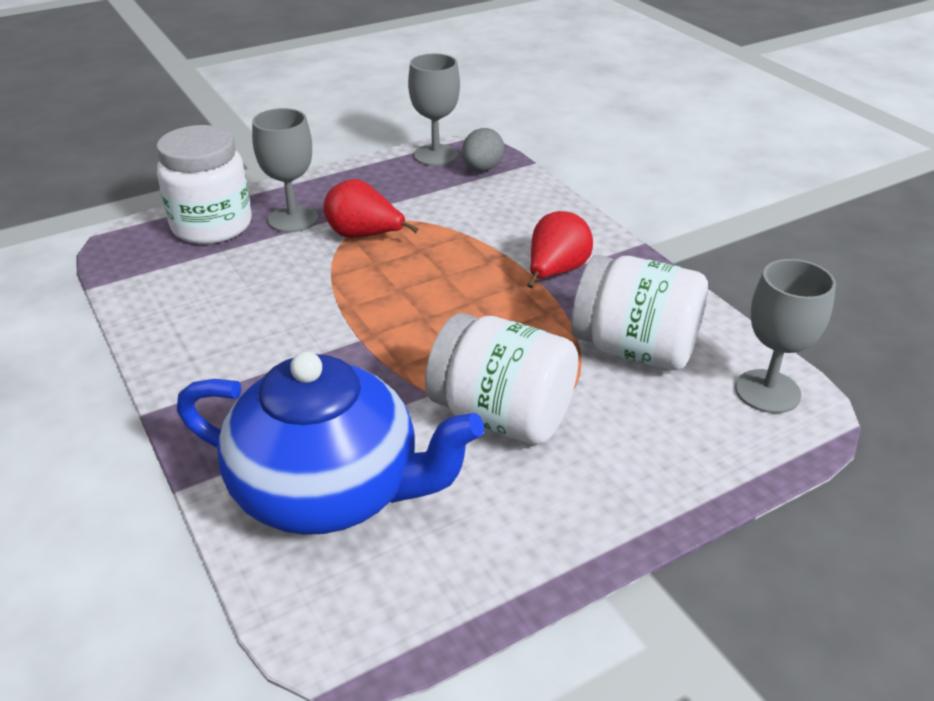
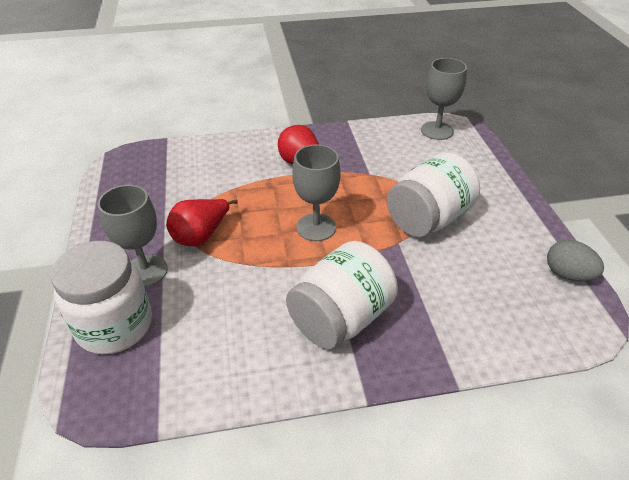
camera: 70 degrees left, 5 degrees up
(330, 491) = (475, 304): blue teapot -> none
(435, 155) = (115, 177): grey goblet -> grey goblet (316, 227)
(482, 169) = (155, 161): grey egg -> grey egg (567, 274)
(634, 349) = (388, 158): white jar -> white jar (341, 318)

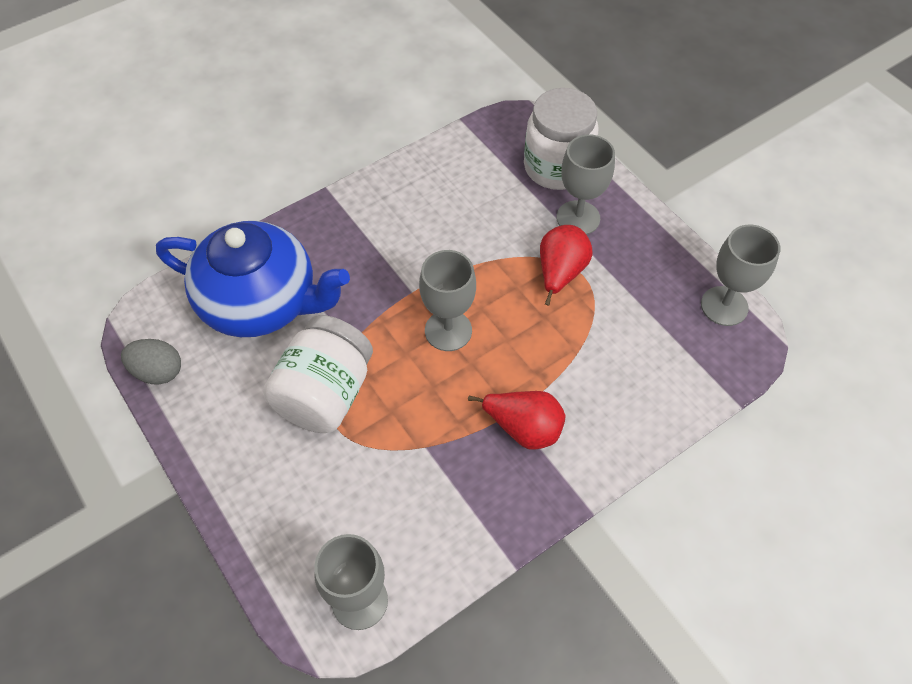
camera: 155 degrees right, 15 degrees up
(113, 180) = (724, 306): none -> grey goblet
(341, 318) = (373, 240): white jar -> none
(467, 299) = (261, 303): none -> blue teapot

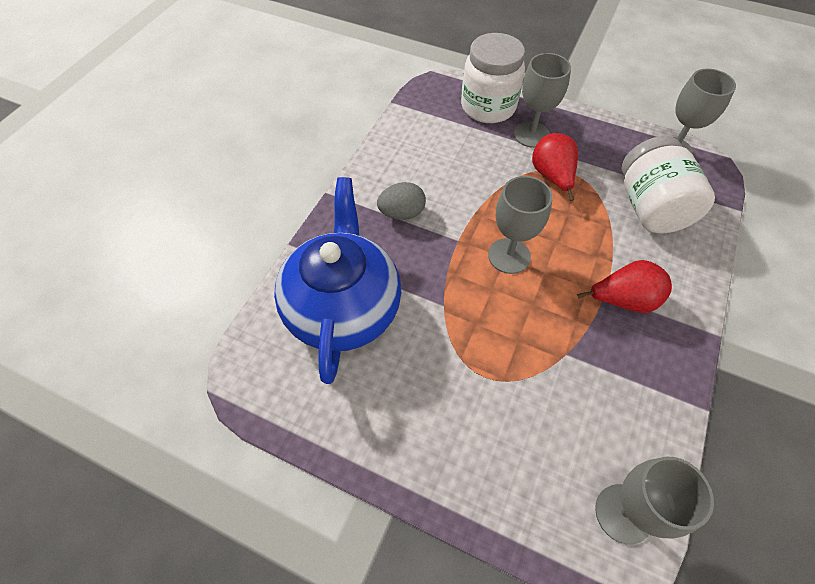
camera: 30 degrees left, 0 degrees up
(158, 372) = (294, 414): grey egg -> grey egg (402, 213)
(261, 303) = (343, 307): blue teapot -> blue teapot turned 75 degrees counterclockwise
(325, 394) = (455, 354): white jar -> white jar (650, 207)

